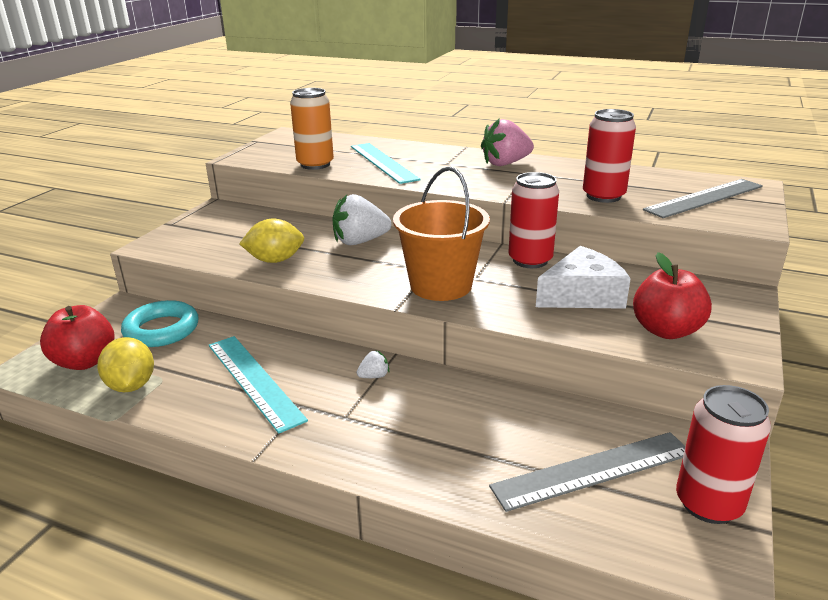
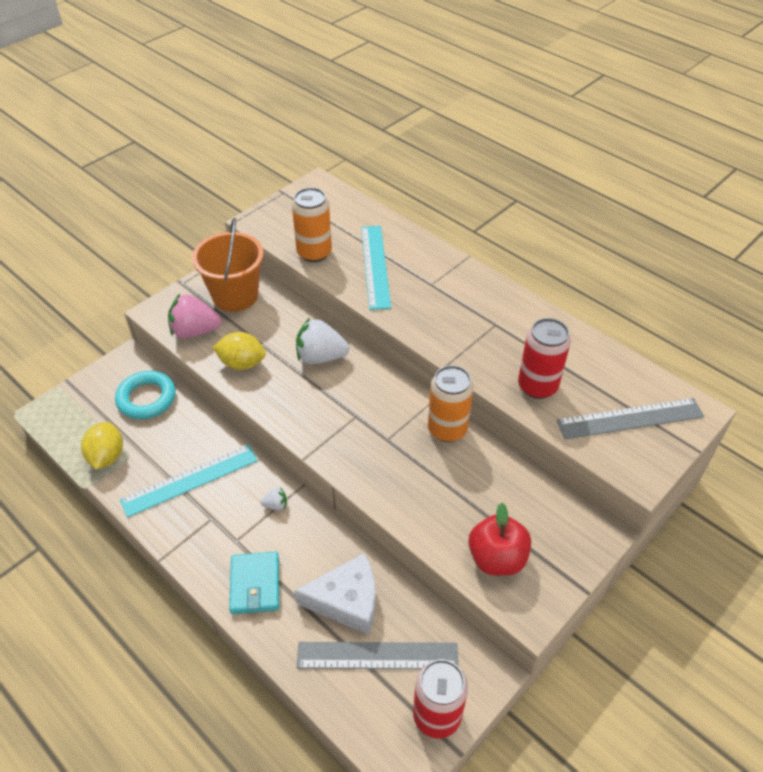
camera: 20 degrees right, 20 degrees up
(85, 361) = (84, 418): red apple -> none
(254, 380) = (190, 480): turquoise ruler -> turquoise ruler turned 75 degrees clockwise
(396, 448) = (255, 584): none -> turquoise wallet
(441, 285) = (354, 440): orange bucket -> orange bucket (235, 296)
(505, 163) = (485, 300): pink strawberry -> pink strawberry (195, 331)
(530, 260) = (447, 429): red can -> orange can
(582, 295) = (460, 491): white cheese -> white cheese (347, 601)

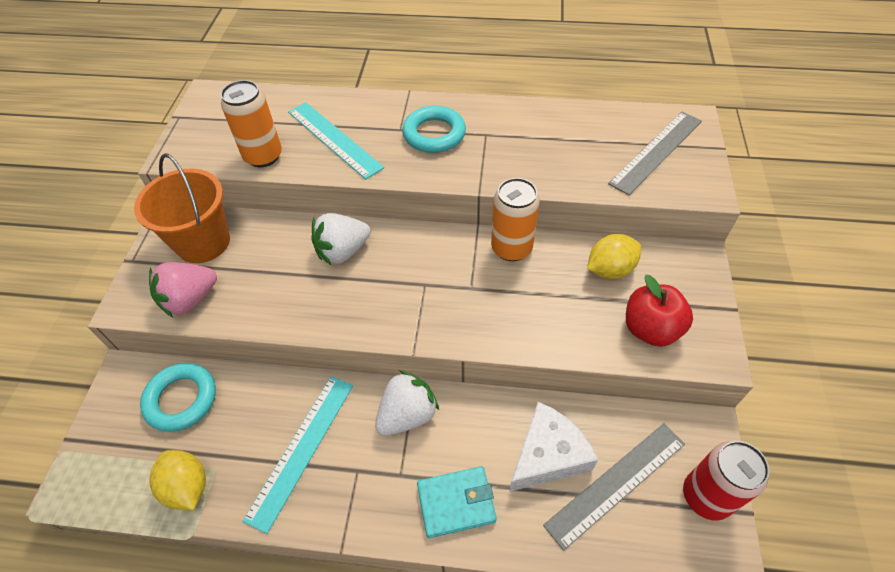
camera: 35 degrees left, 5 degrees up
(242, 363) = (269, 302): yellow lemon -> yellow lemon (610, 269)
(255, 584) = (456, 502): turquoise wallet -> turquoise wallet turned 60 degrees counterclockwise
(275, 505) = (407, 415): white strawberry -> white strawberry, size x2.20
(454, 302) = (434, 134): none -> turquoise ring
(537, 386) = (567, 165): red can -> none

